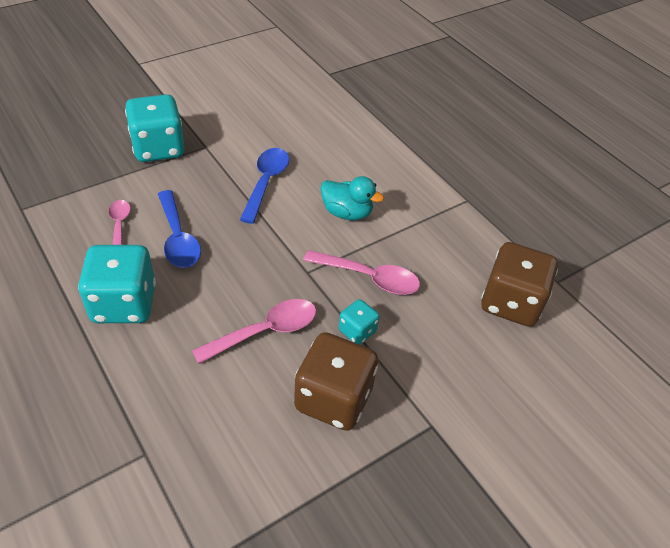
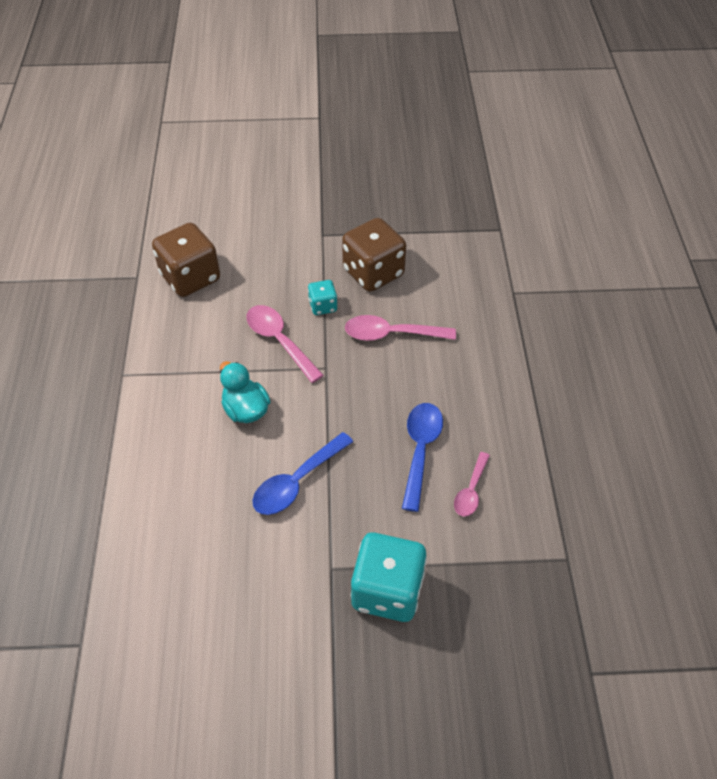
camera: 145 degrees left, 5 degrees up
(124, 304) = (493, 403): turquoise dice -> none

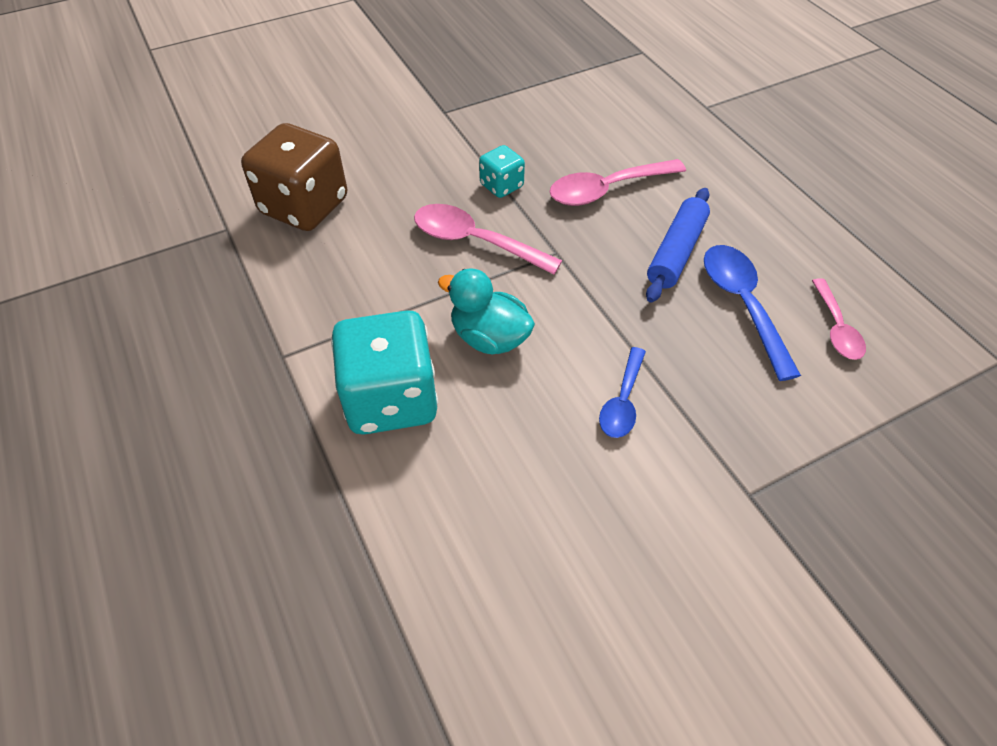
camera: 25 degrees left, 0 degrees up
(297, 482) = (622, 401): blue spoon -> blue spoon, size x0.63
(373, 273) = (535, 133): brown dice -> none
(387, 590) = (841, 491): turquoise dice -> turquoise dice (391, 399)
(404, 397) = (676, 252): none -> blue rolling pin

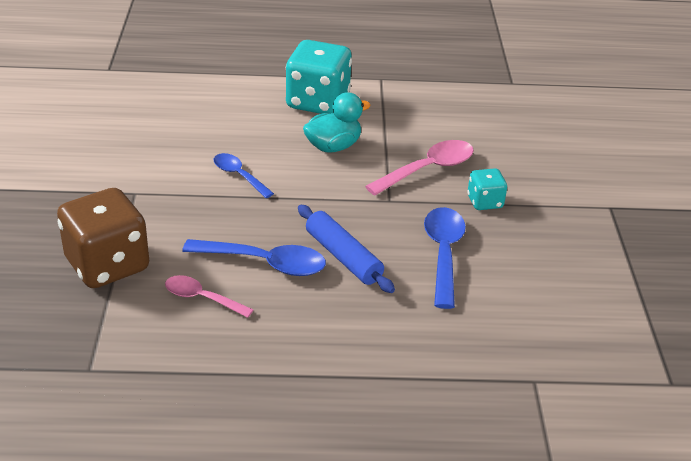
camera: 115 degrees right, 15 degrees down
(304, 206) = (516, 114): brown dice -> brown dice (107, 265)
(607, 190) = (443, 254): pink spoon -> blue spoon

